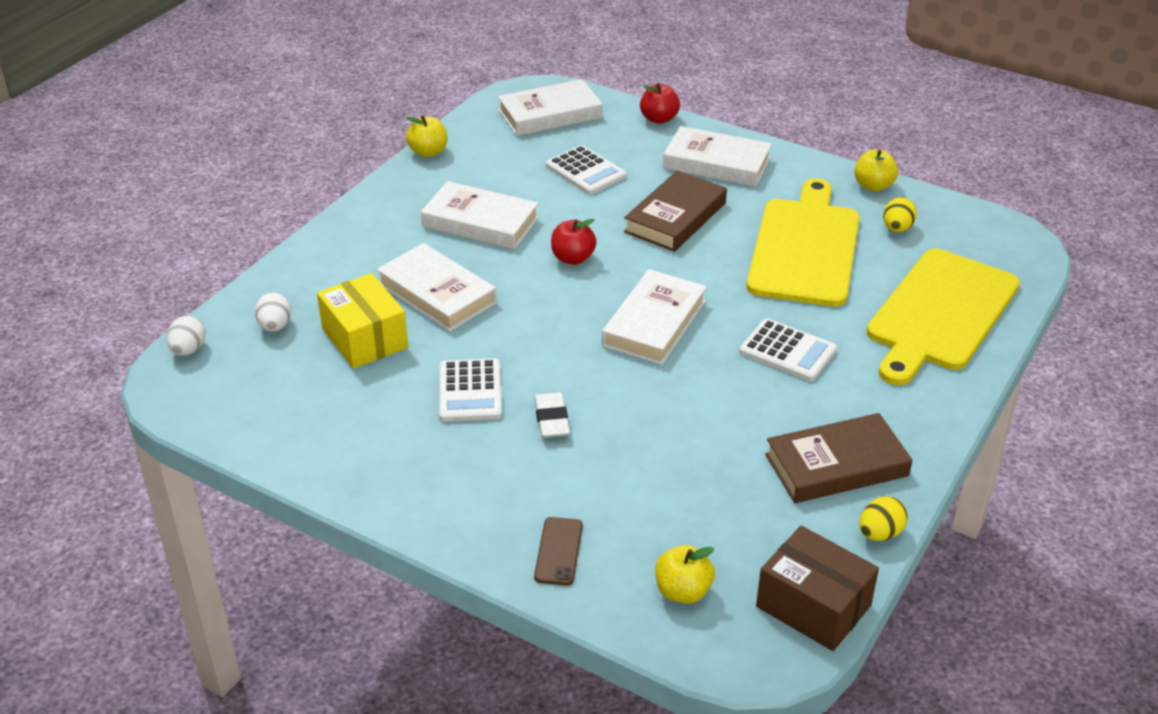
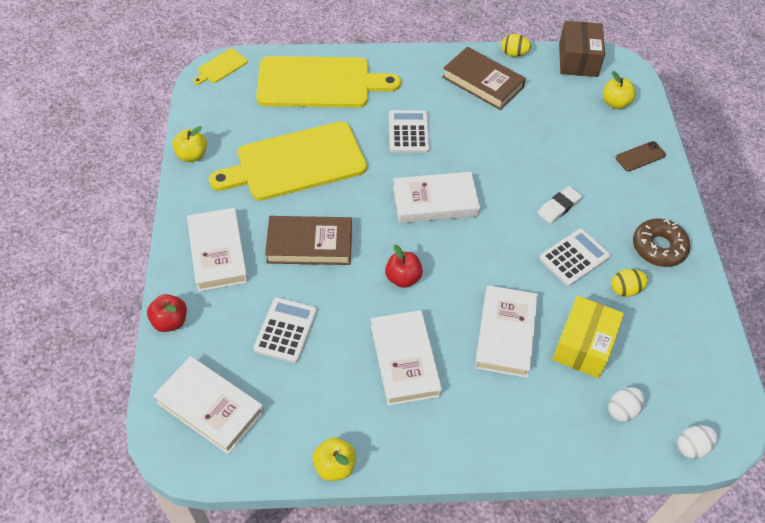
camera: 125 degrees left, 15 degrees up
(408, 472) = (658, 247): none -> brown donut
(897, 228) = (239, 127): yellow egg -> yellow egg (625, 290)
(1024, 248) = (221, 67): none -> yellow cutting board

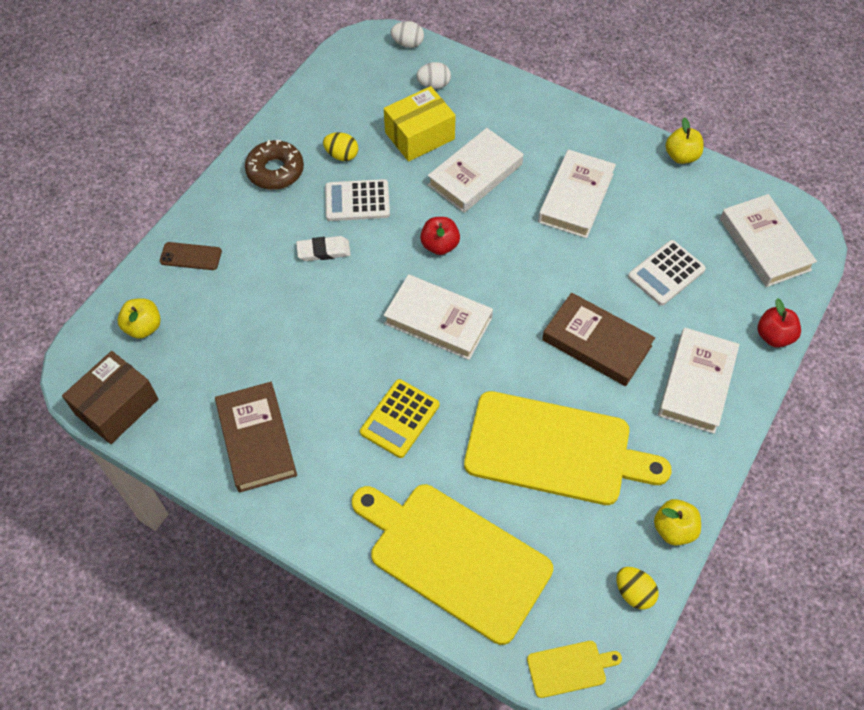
camera: 145 degrees left, 5 degrees up
(403, 278) = (527, 263): red apple -> red apple (440, 245)
(408, 132) = (400, 419): white calculator -> yellow calculator
(514, 54) = (179, 461): yellow egg -> yellow egg (633, 592)

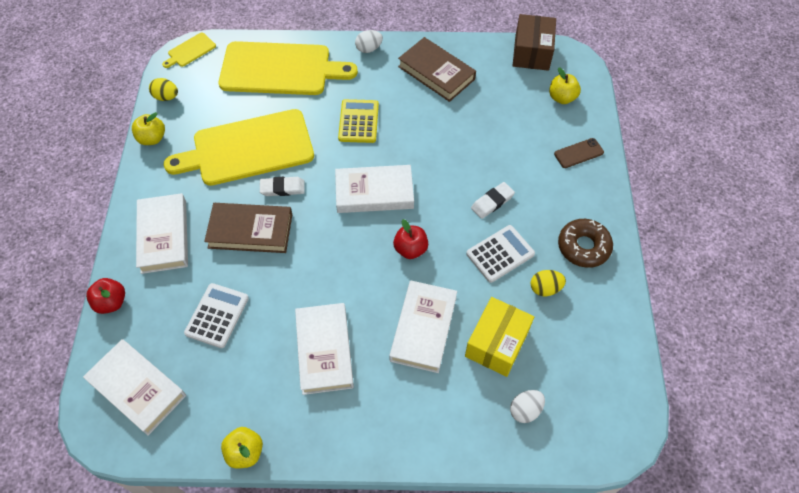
camera: 150 degrees right, 0 degrees up
(408, 44) = (587, 450): white egg -> white egg (369, 49)
(537, 375) = (282, 188): none -> white eraser

